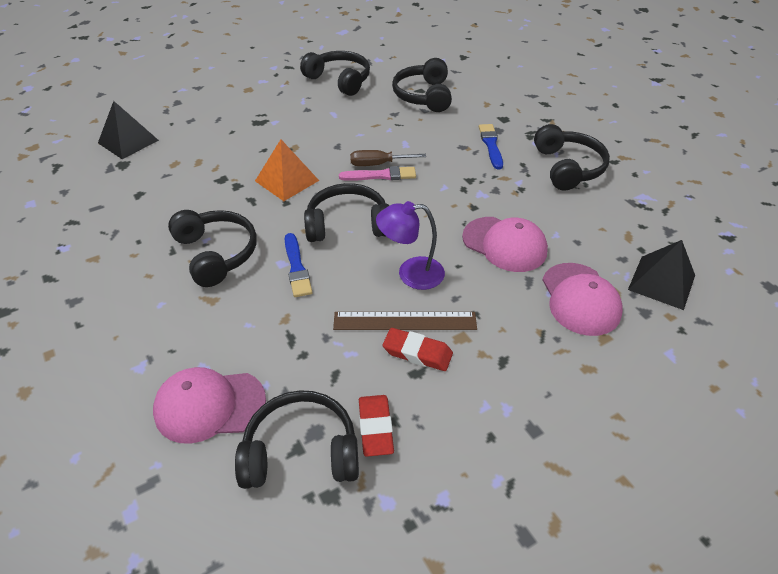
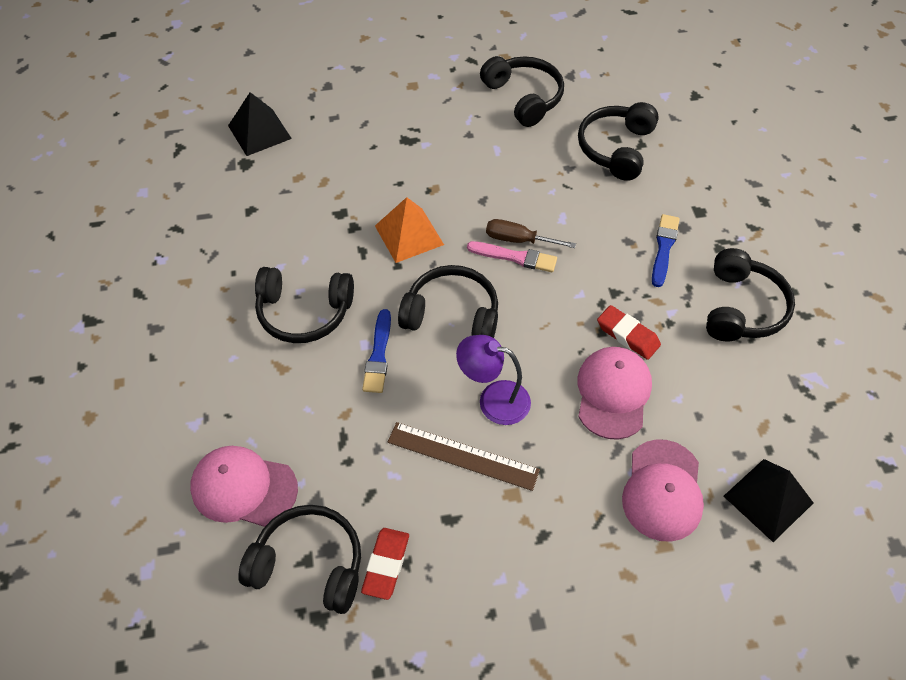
camera: 20 degrees right, 10 degrees up
(216, 254) = (304, 312): black headphones -> black headphones turned 105 degrees clockwise
(417, 353) = (460, 497): red eraser -> red eraser (628, 335)
(504, 244) = (613, 393): pink cap -> pink cap turned 135 degrees counterclockwise

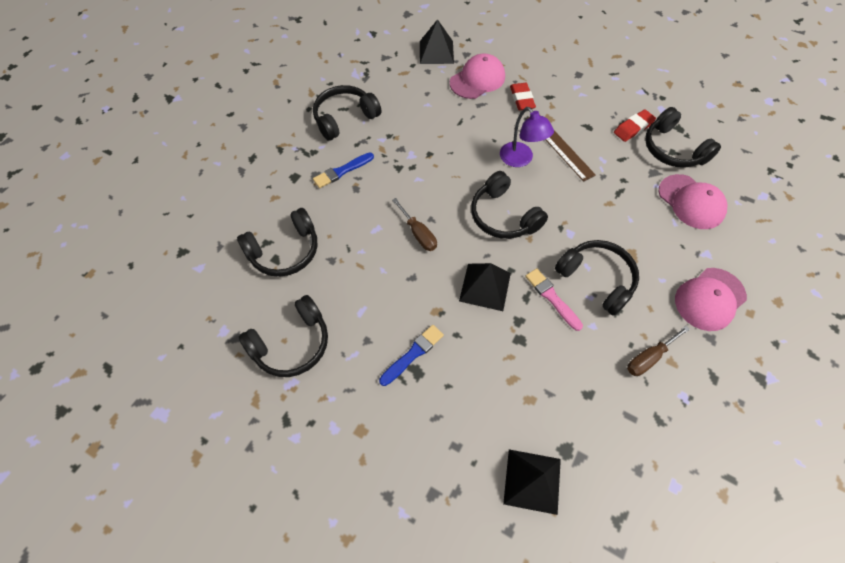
camera: 140 degrees left, 5 degrees up
(210, 271) = (649, 358): none -> brown screwdriver
(378, 355) = (566, 222): blue brush -> blue brush (413, 354)
(409, 235) = (485, 286): orange pyramid -> black pyramid
(515, 257) = (432, 224): pink brush -> pink brush (552, 298)
(523, 97) = (292, 344): black headphones -> black headphones turned 135 degrees counterclockwise
(613, 393) = (456, 125): pink cap -> pink cap (709, 299)
(628, 335) = (417, 143): red eraser -> red eraser (521, 99)

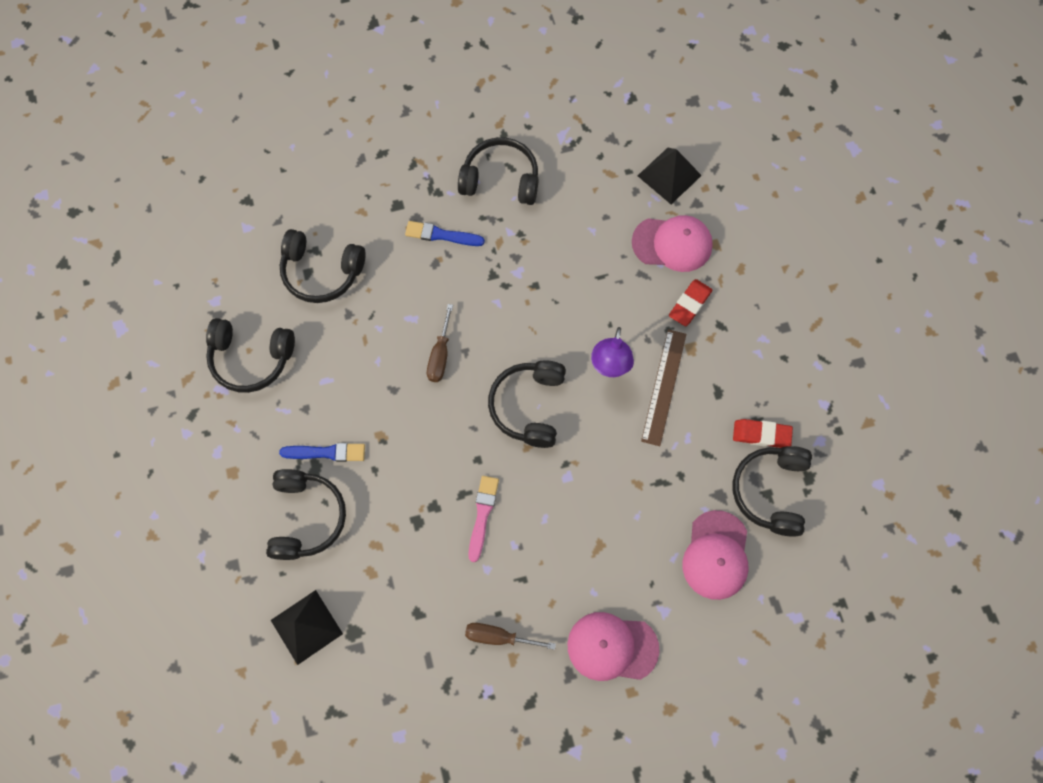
camera: 45 degrees right, 10 degrees up
(485, 286) = (440, 453): black pyramid -> none
(596, 279) = (538, 536): black headphones -> black headphones (306, 517)

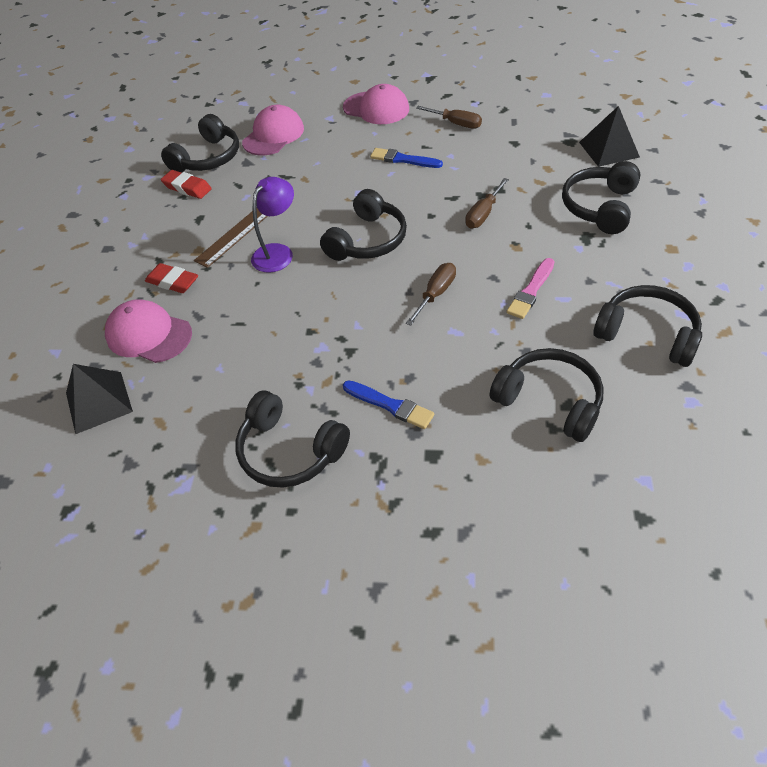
camera: 155 degrees left, 20 degrees down
(326, 452) = (573, 245): blue brush -> blue brush (403, 159)
(424, 475) = (483, 214): none -> brown screwdriver
(482, 515) = (441, 183): pink brush -> pink brush (531, 291)
(689, 304) = (173, 282): red eraser -> red eraser turned 60 degrees clockwise

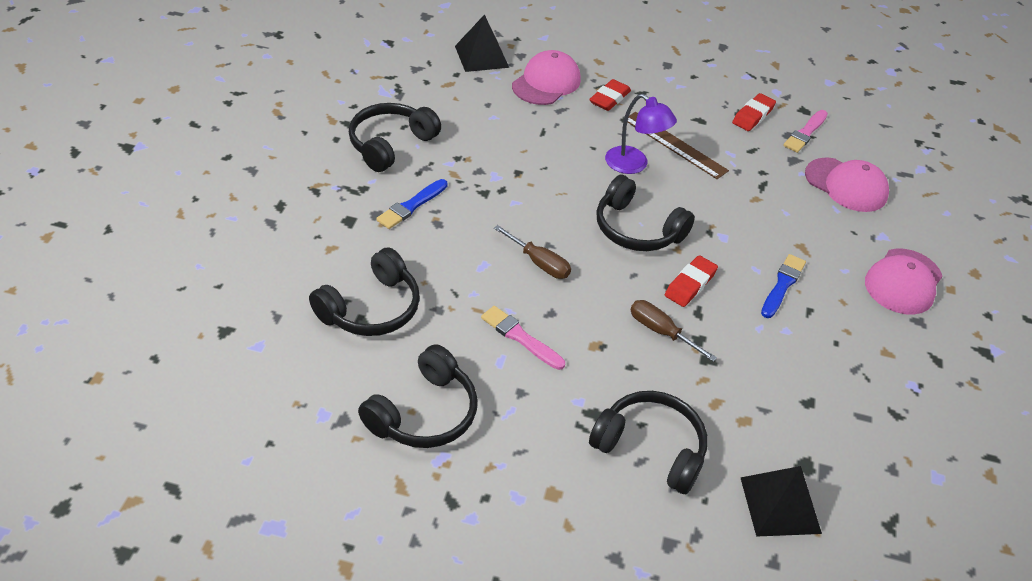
camera: 90 degrees right, 5 degrees down
(207, 158) = (805, 133): black headphones -> pink brush
(423, 204) = (690, 284): none -> red eraser
(456, 123) = (860, 352): brown screwdriver -> none

